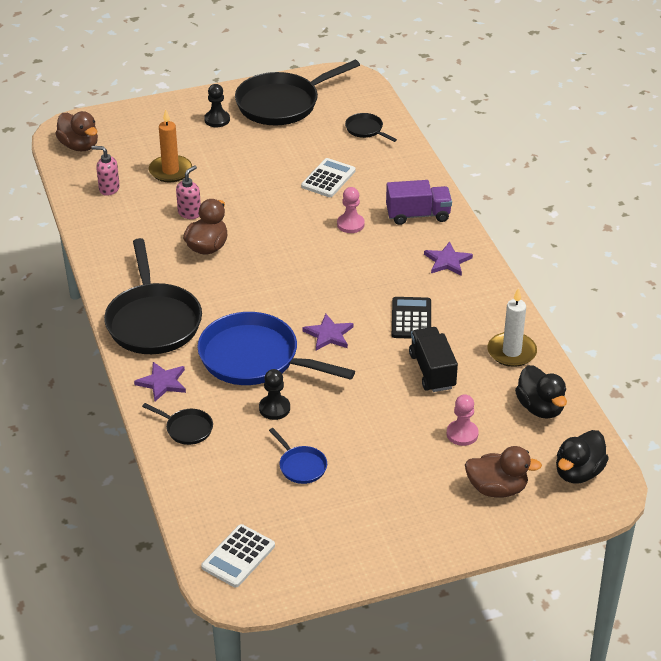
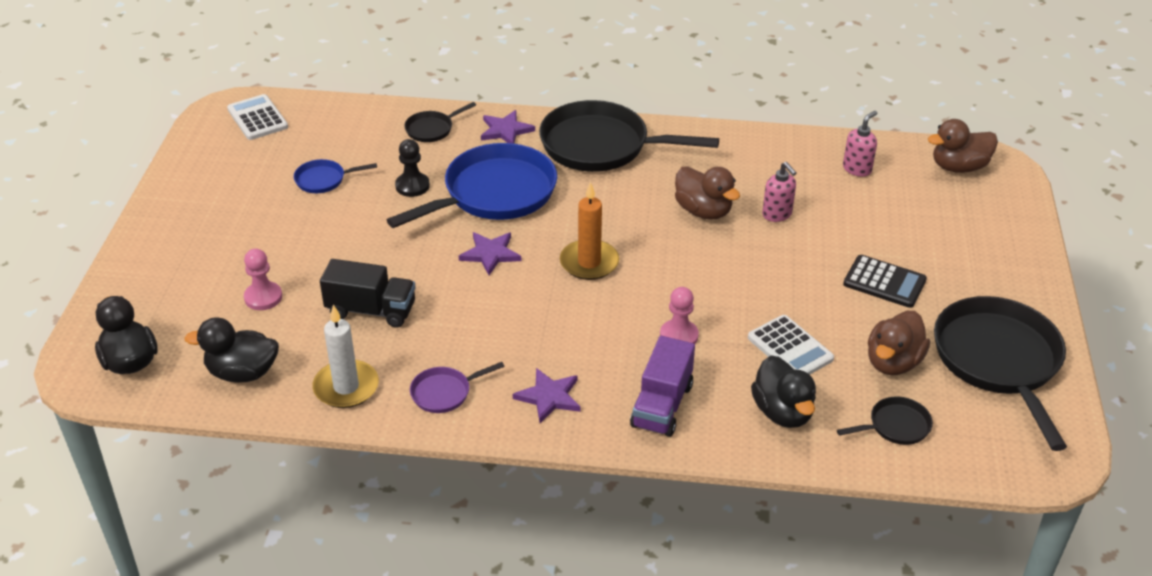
camera: 115 degrees right, 0 degrees up
(170, 171) = (873, 221): orange candle -> orange candle (589, 263)
(217, 120) = (977, 289): black pawn -> none
(387, 170) = (782, 412): none -> black duck
(411, 319) = (467, 325): black calculator -> black calculator (884, 282)
(480, 306) = (444, 392): none -> purple pan
(497, 489) = (171, 293): brown duck -> brown duck (893, 362)

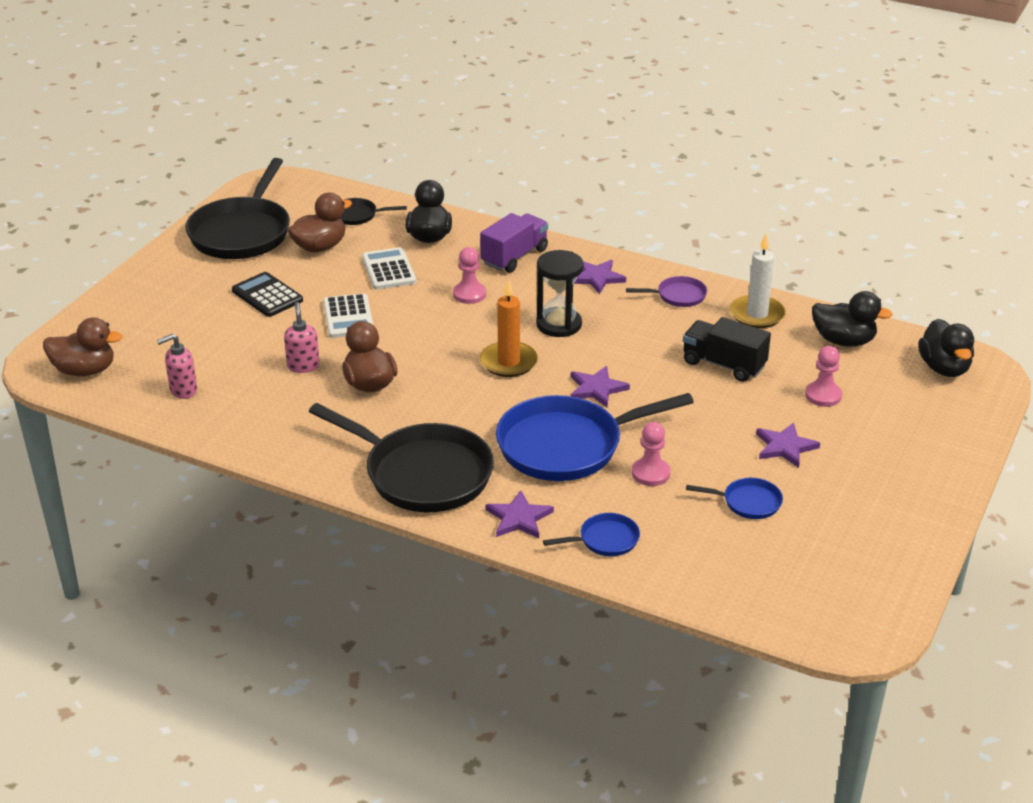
camera: 160 degrees left, 5 degrees down
(257, 118) = (821, 607): white calculator -> white calculator (348, 317)
(297, 235) = (785, 447): none -> purple star
(412, 186) = (650, 473): black pawn -> pink pawn
(432, 129) = (605, 540): black pan -> blue pan
(562, 319) = (559, 324): none -> black hourglass

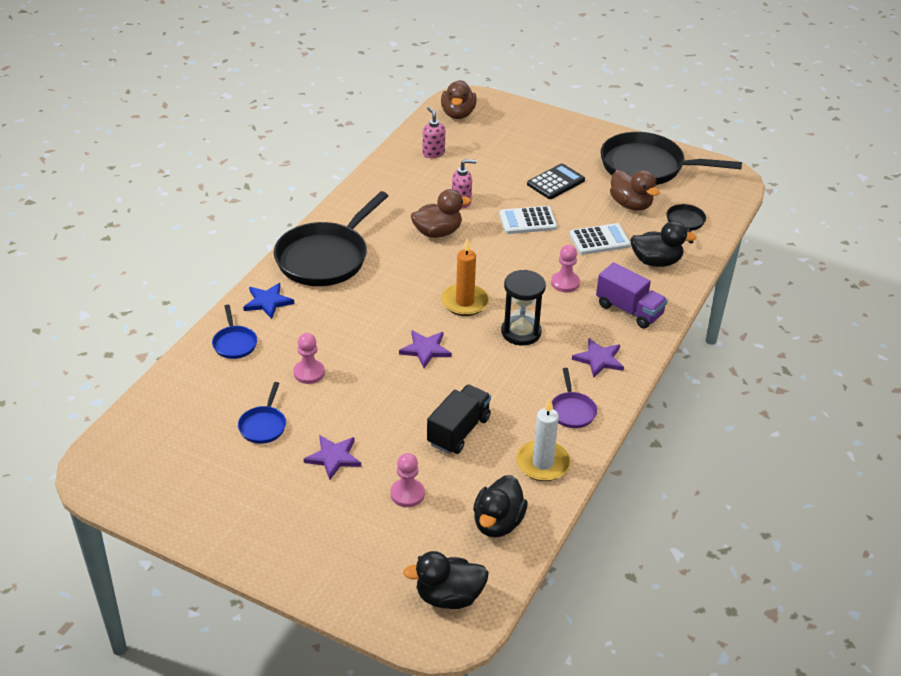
camera: 90 degrees right, 5 degrees up
(519, 518) = (268, 302): purple star -> blue star
(567, 445) = (350, 329): blue pan -> none

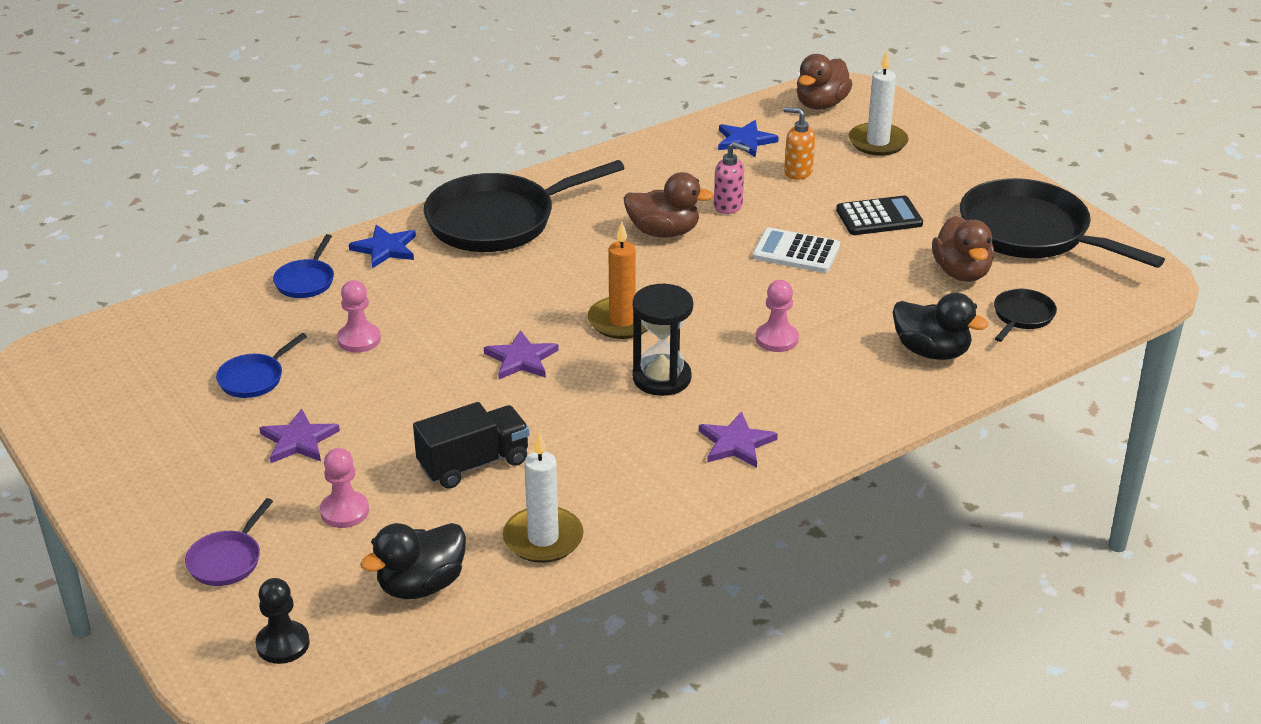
camera: 30 degrees right, 5 degrees down
(433, 153) = (745, 141): pink soap dispenser -> blue star
(449, 597) = (283, 644): black duck -> black pawn
(483, 166) = (797, 172): none -> orange soap dispenser
(513, 131) = (877, 142): none -> white candle
(572, 410) = (641, 491): purple pan -> purple pan (227, 560)
(599, 240) = (874, 302): white calculator -> none
(629, 310) = (835, 398): purple truck -> none

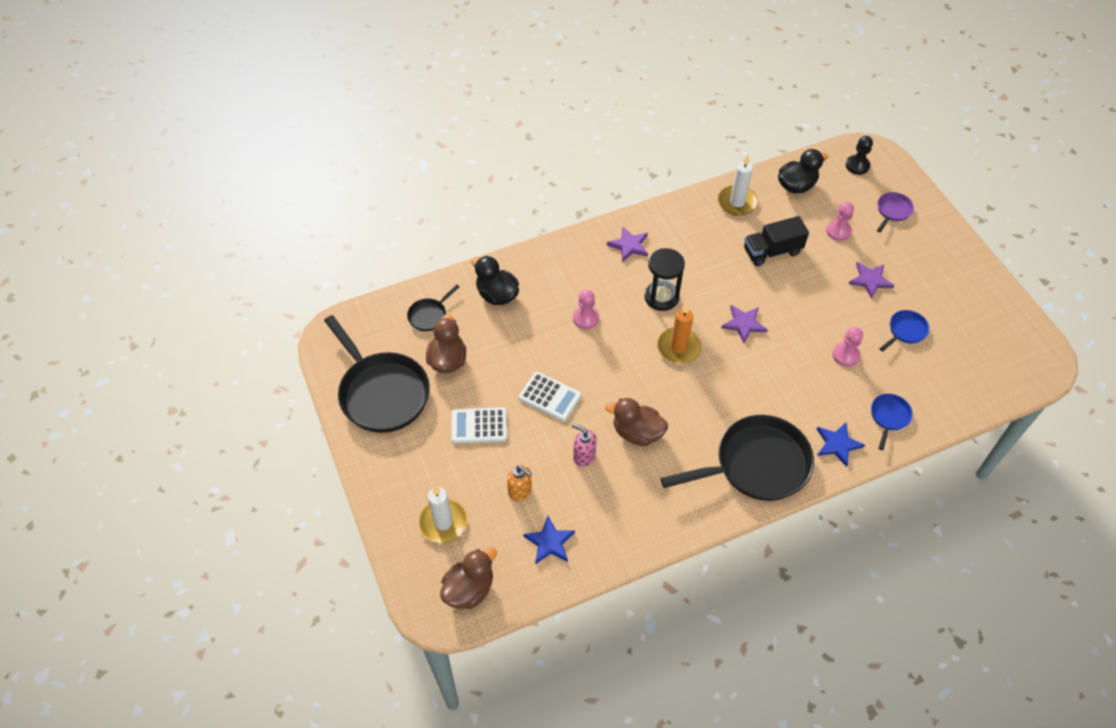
camera: 170 degrees left, 20 degrees up
(879, 217) = (479, 426): black calculator -> white calculator

